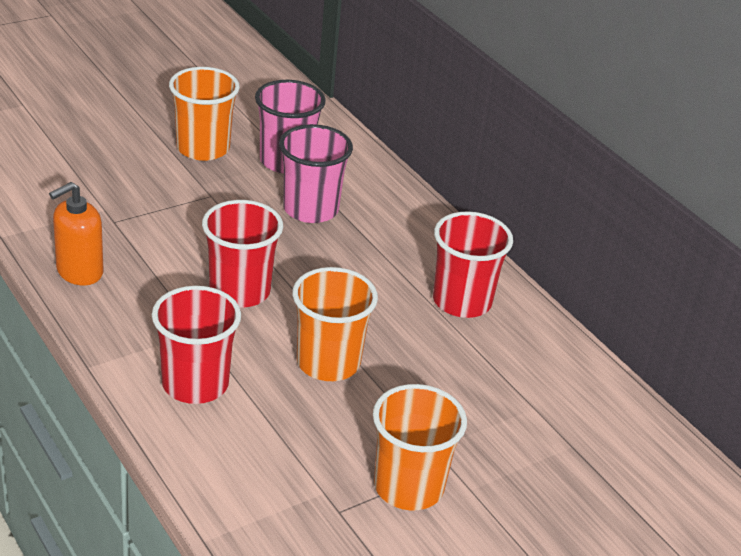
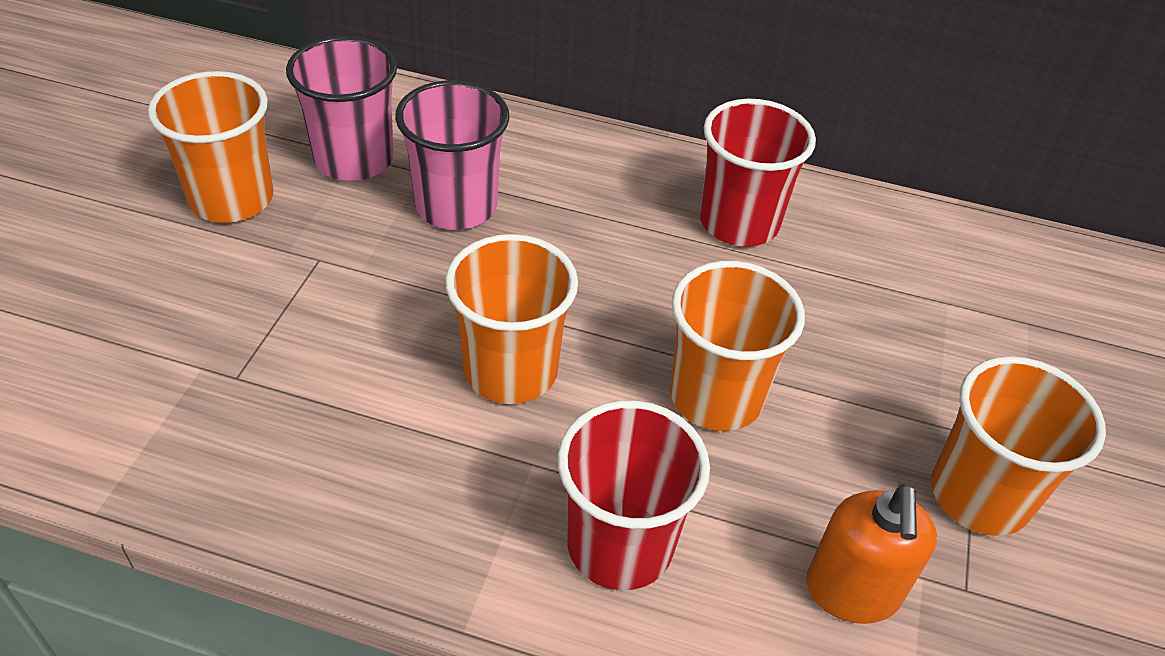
camera: 40 degrees left, 10 degrees up
(79, 272) = (278, 488): orange soap dispenser -> orange soap dispenser (852, 591)
(239, 291) = (510, 370): red cup -> orange cup

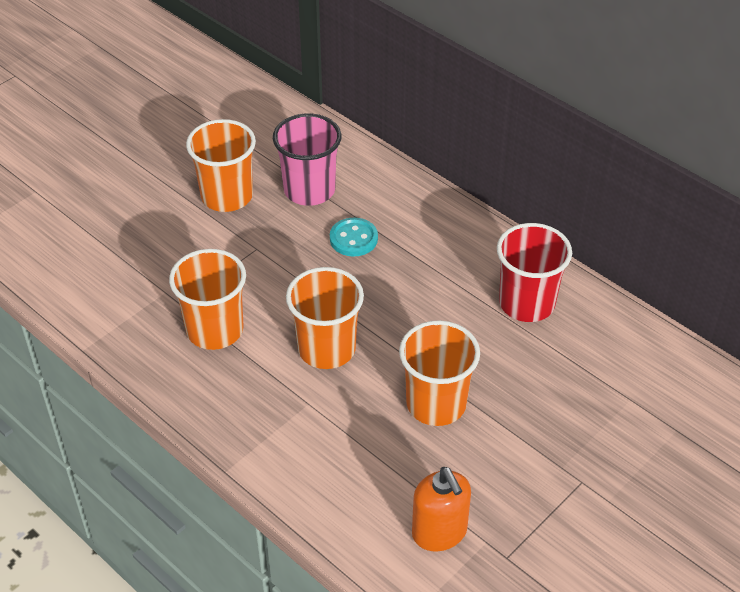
camera: 30 degrees right, 0 degrees up
(456, 206) = (353, 239): pink cup -> turquoise button
(620, 545) = (328, 461): red cup -> none
(852, 591) = (439, 532): orange soap dispenser -> orange soap dispenser turned 60 degrees counterclockwise
(979, 495) = (555, 514): orange cup -> orange cup (215, 330)

